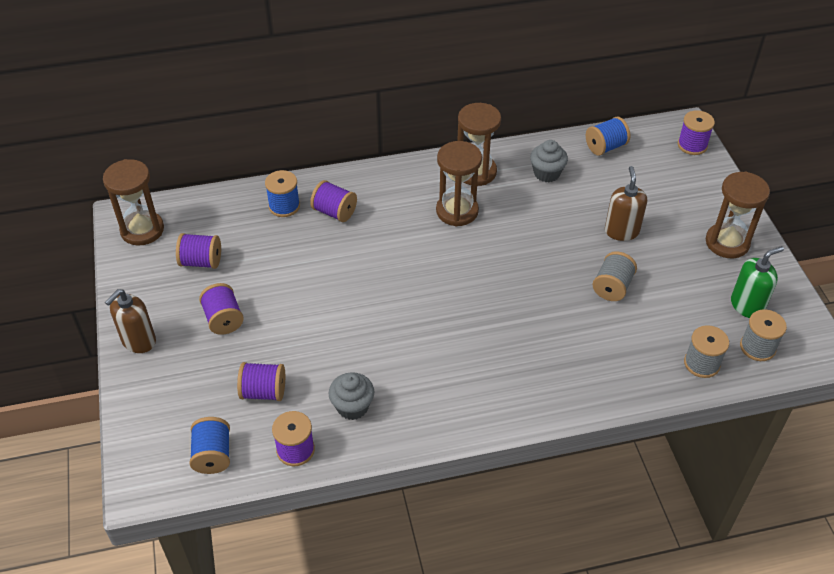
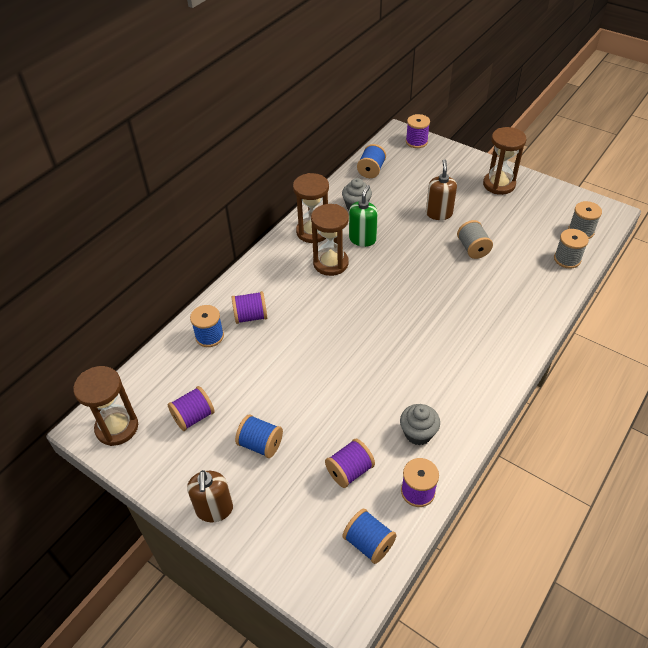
camera: 40 degrees left, 0 degrees up
(223, 319) = (260, 444): purple spool -> blue spool
(621, 231) = (439, 213): brown soap dispenser -> brown soap dispenser turned 45 degrees clockwise
(747, 305) = (549, 212): green soap dispenser -> green soap dispenser (362, 239)

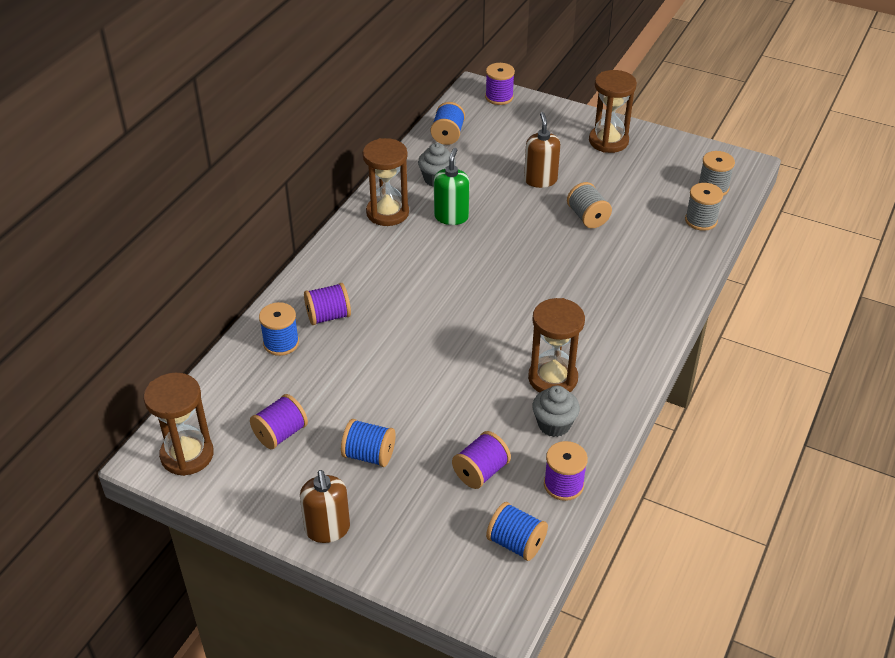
camera: 10 degrees left, 5 degrees down
(330, 263) = (416, 247): brown hourglass -> brown hourglass (552, 378)

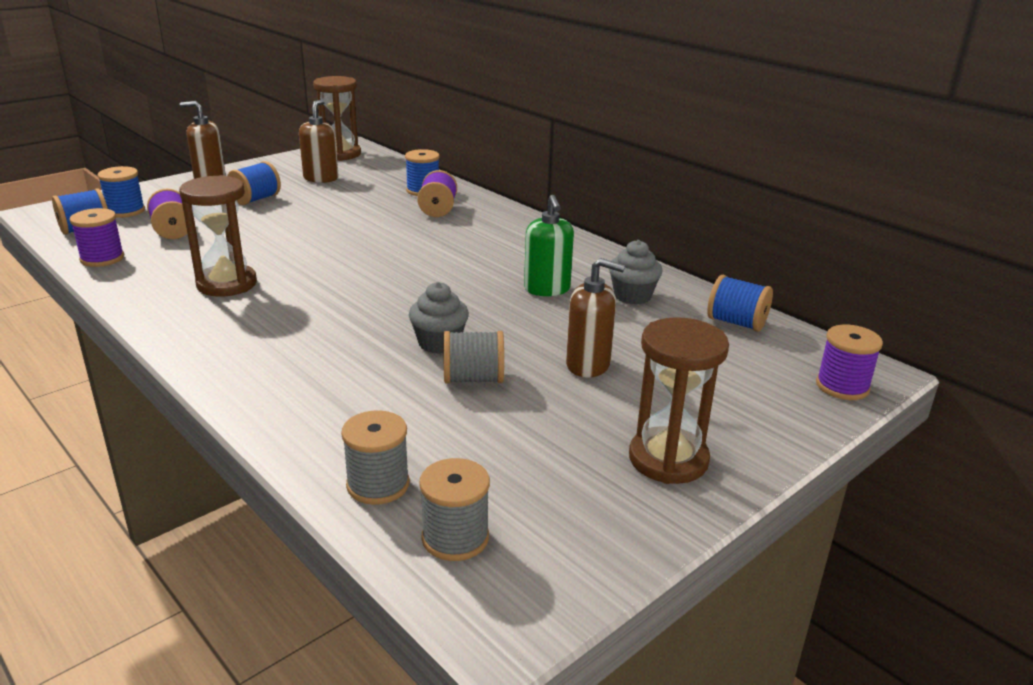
camera: 110 degrees right, 15 degrees down
(280, 434) = (321, 178): purple spool -> brown soap dispenser
(387, 213) = (580, 258): brown hourglass -> none
(451, 217) = (547, 289): green soap dispenser -> green soap dispenser turned 45 degrees clockwise
(456, 542) = (125, 211): none -> blue spool
(554, 424) = (171, 270): grey cupcake -> grey cupcake (439, 343)

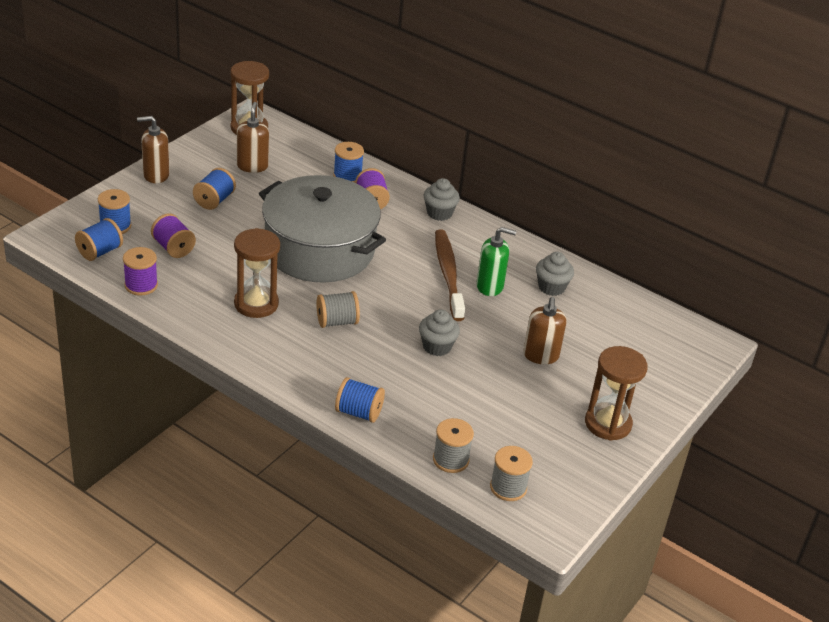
camera: 15 degrees left, 10 degrees up
(346, 243) = (319, 250): none -> grey pot
(473, 379) = (472, 375): grey spool -> grey spool (337, 322)
(496, 275) = (448, 275): none -> brown toothbrush
(515, 224) = (439, 213): none -> grey cupcake
(547, 289) = (490, 286): green soap dispenser -> green soap dispenser turned 60 degrees counterclockwise
(588, 365) = (540, 356): brown soap dispenser -> brown soap dispenser turned 90 degrees clockwise
(736, 323) = (627, 307): blue spool -> blue spool (358, 412)
(842, 386) = (700, 357): purple spool -> none

